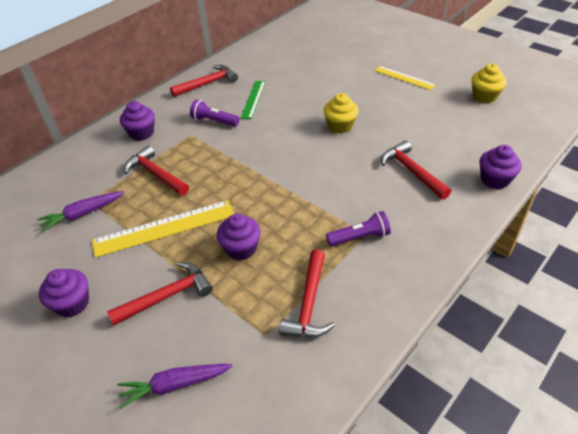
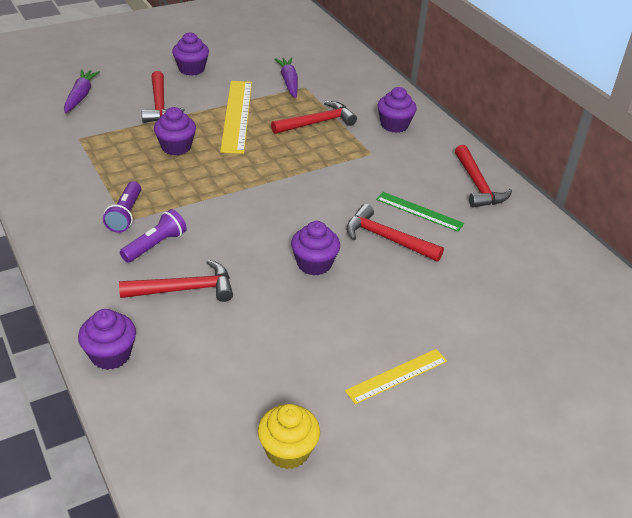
camera: 105 degrees right, 5 degrees down
(214, 121) = (387, 173): purple flashlight -> purple flashlight (155, 245)
(309, 304) = (84, 165): red hammer -> red hammer (386, 238)
(340, 126) = (314, 264): yellow cupcake -> purple cupcake

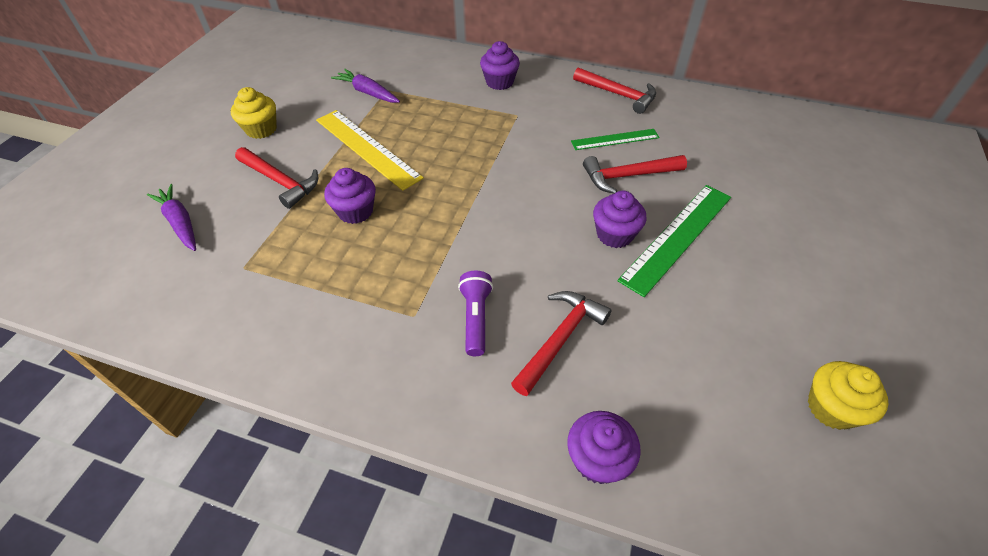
camera: 40 degrees left, 10 degrees up
(125, 215) = (406, 310): purple flashlight -> none
(191, 69) = (261, 129): purple cupcake -> yellow cupcake
(317, 123) = (441, 114): red hammer -> none
(357, 295) = (677, 237): none -> green ruler
(397, 376) = (791, 279): yellow ruler -> none

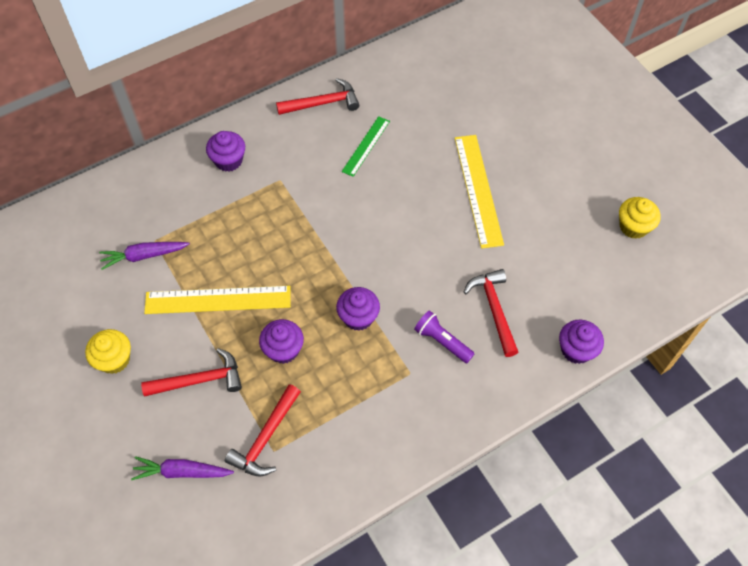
camera: 50 degrees left, 10 degrees up
(614, 235) = (446, 219): purple cupcake -> purple cupcake (358, 317)
(627, 176) = (406, 169): red hammer -> red hammer (265, 438)
(677, 237) = (478, 190): green ruler -> yellow ruler

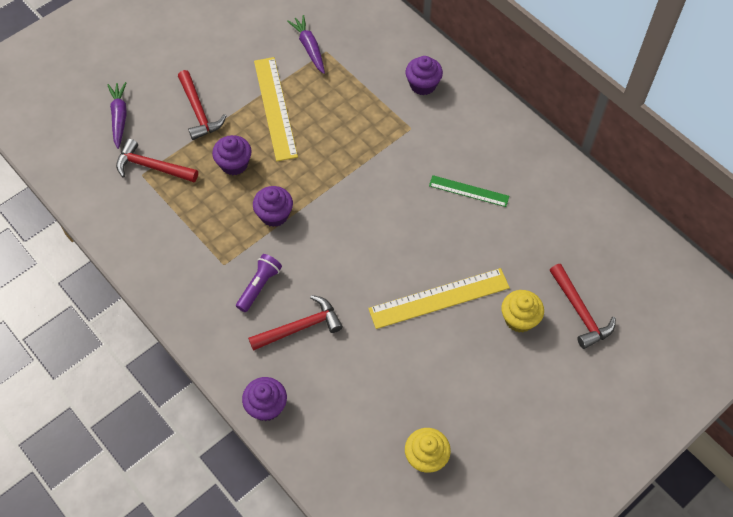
camera: 80 degrees right, 0 degrees up
(114, 359) = (210, 52): yellow cupcake -> yellow cupcake (519, 319)
(323, 103) = (512, 146): red hammer -> red hammer (580, 312)

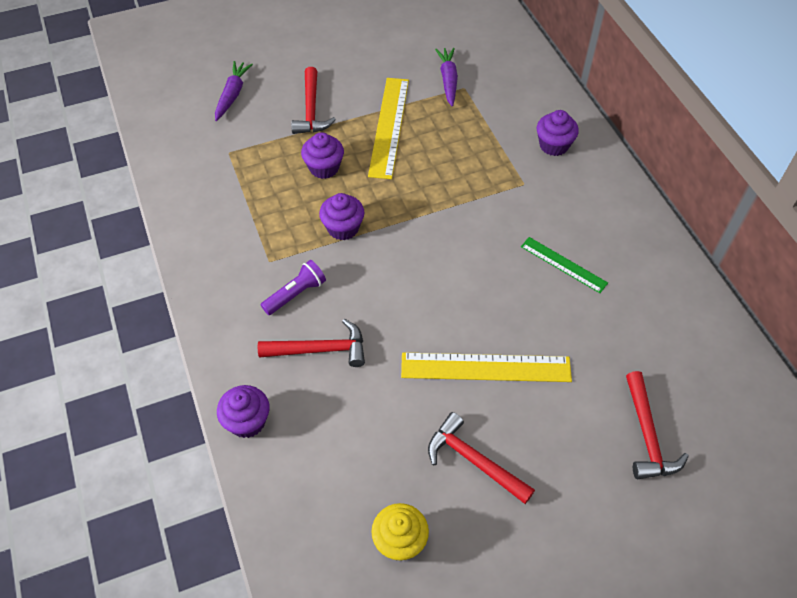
camera: 20 degrees right, 5 degrees down
(152, 167) = (242, 148): red hammer -> red hammer (473, 460)
(519, 319) = (570, 420): yellow cupcake -> none

